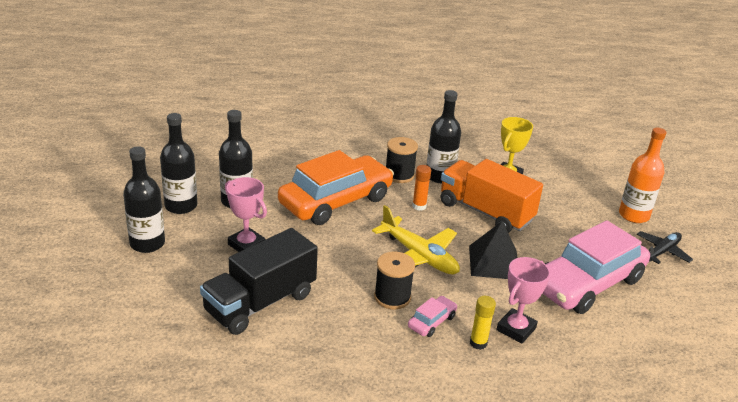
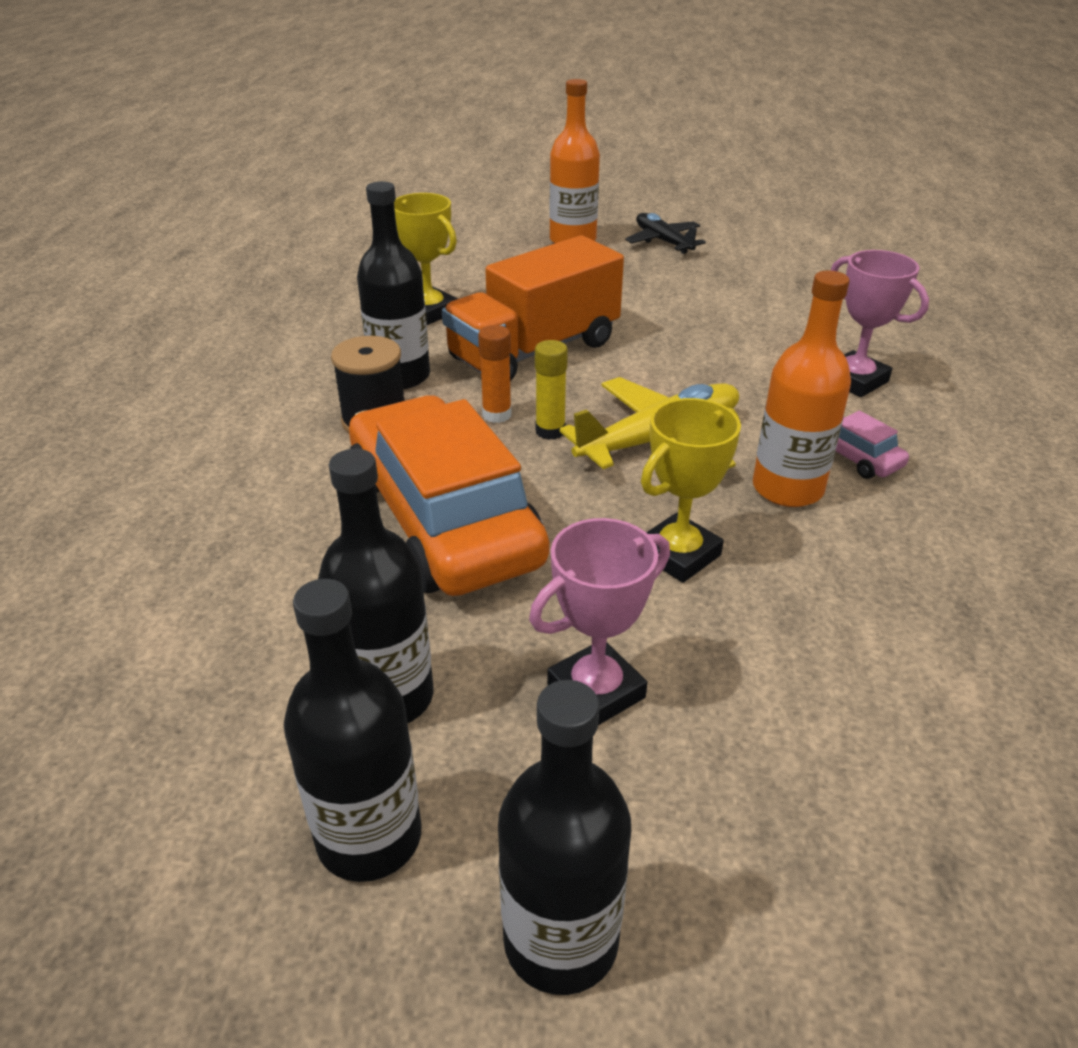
camera: 75 degrees left, 5 degrees up
(260, 303) = (828, 682): black truck -> none
(330, 263) = (678, 554): none -> yellow trophy
(392, 297) = (787, 488): black spool -> orange bottle
(478, 343) = (897, 419): yellow glue stick -> yellow glue stick (550, 431)
(494, 262) = (682, 368): black pyramid -> none
(587, 283) = (736, 305): pink car -> none

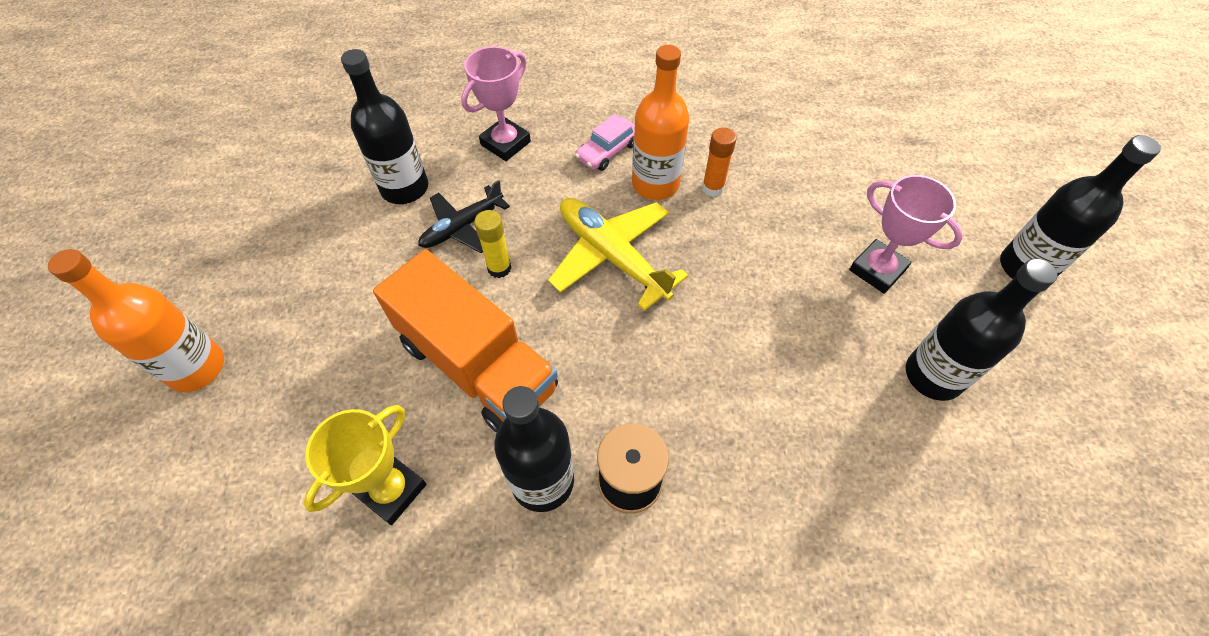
camera: 100 degrees left, 20 degrees up
(369, 837) = (1024, 358): black bottle -> black bottle (404, 188)
(444, 519) = (754, 385): orange car -> none
(497, 415) = (598, 376): orange glue stick -> orange glue stick (713, 188)
(550, 431) = (616, 331): yellow glue stick -> yellow glue stick (499, 268)
(663, 241) = (215, 277): black plane -> black plane (462, 227)
(678, 554) = (744, 238): yellow trophy -> none

